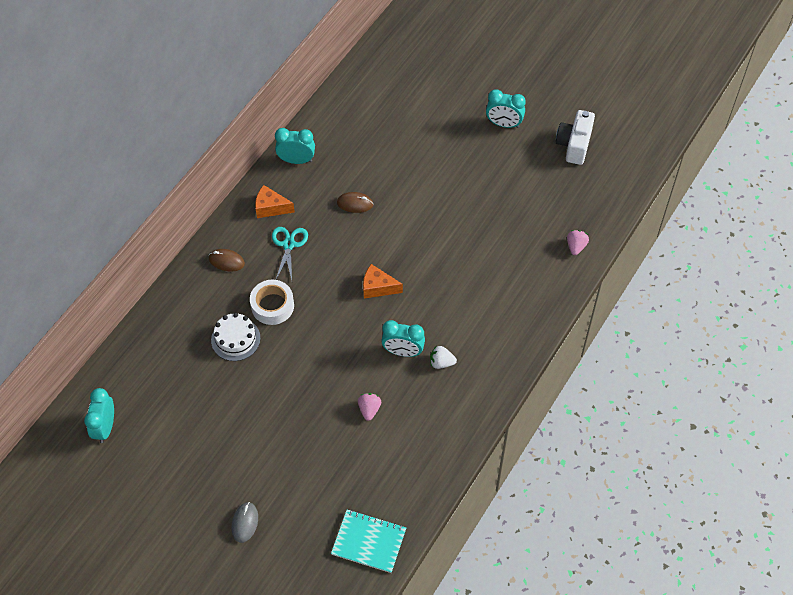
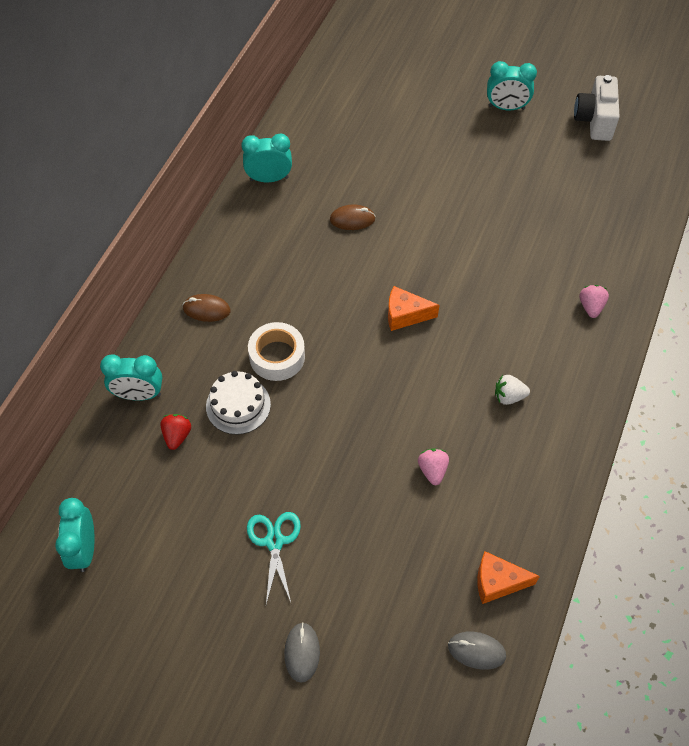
camera: 10 degrees left, 0 degrees up
(186, 355) = (177, 436): none -> red strawberry
(271, 208) = (249, 238): orange cheese -> orange cheese (497, 582)
(289, 245) = (281, 279): turquoise scissors -> turquoise scissors (274, 541)
(369, 541) = (476, 651): turquoise notebook -> grey mouse
(403, 351) = (457, 390): turquoise clock -> turquoise clock (139, 394)
(576, 246) = (632, 233): pink strawberry -> pink strawberry (591, 307)

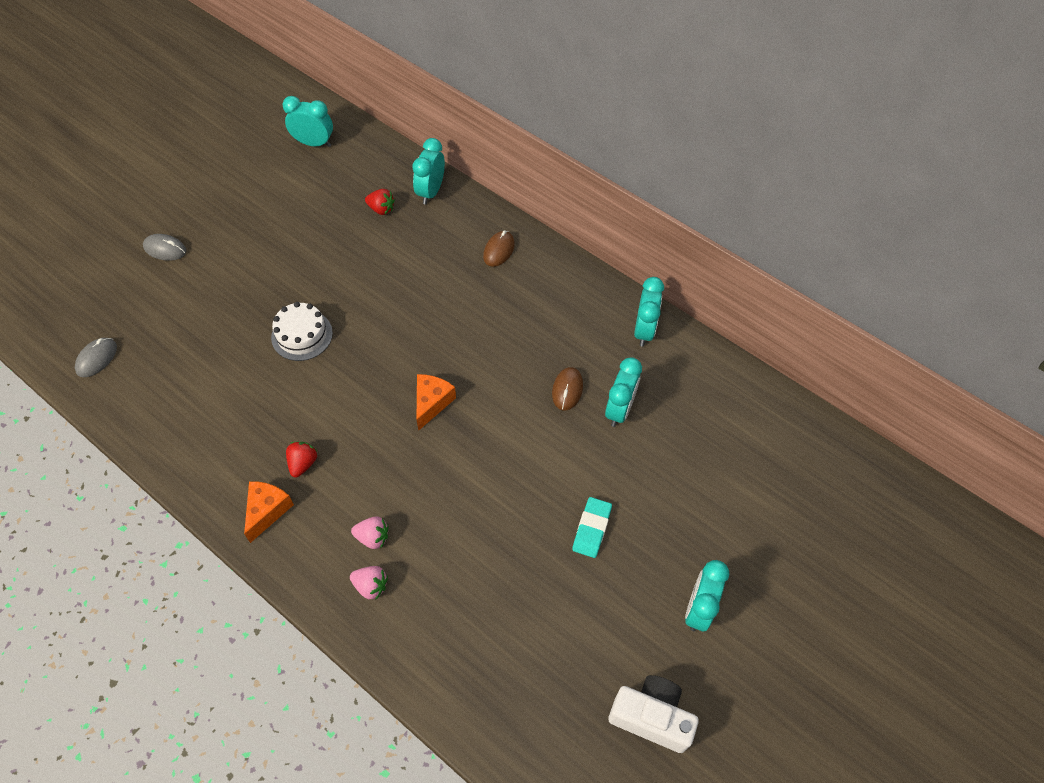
camera: 105 degrees right, 0 degrees up
(238, 405) = (391, 253): white cake -> white cake (302, 335)
(274, 541) = (259, 251): turquoise scissors -> none
(277, 356) = (428, 290): white tape -> none
(358, 181) = (619, 409): none -> turquoise clock
(432, 470) = (261, 376): pink strawberry -> pink strawberry (373, 537)
(474, 177) = (592, 529): none -> turquoise eraser
(497, 582) = (139, 392): orange cheese -> orange cheese (267, 511)
(509, 396) = (303, 463): white strawberry -> red strawberry

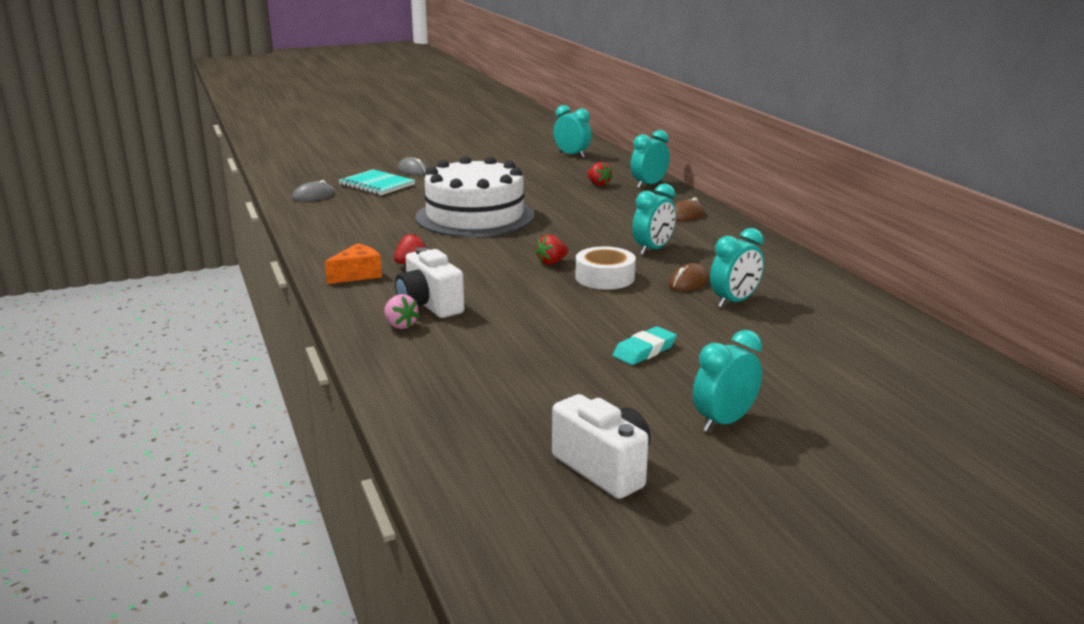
camera: 30 degrees right, 35 degrees down
(148, 300) = (376, 185): none -> turquoise notebook
(302, 335) = (475, 216): white cake -> white cake, size x2.08
(373, 537) = (429, 305): pink strawberry -> white camera
(431, 403) = (552, 262): orange cheese -> red strawberry
(494, 412) = (605, 277): none -> white tape
(644, 330) = (797, 272): turquoise clock -> turquoise clock (653, 249)

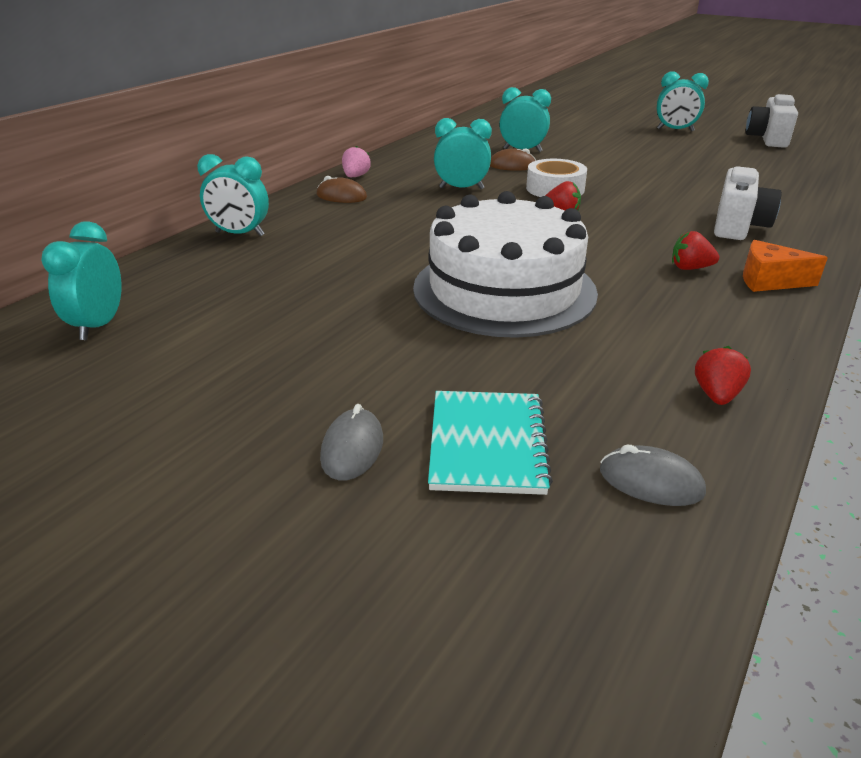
camera: 125 degrees left, 10 degrees up
(400, 325) = (787, 223): pink strawberry -> pink strawberry (355, 176)
(598, 184) = (267, 260): red strawberry -> red strawberry (716, 395)
(644, 350) = (643, 155): turquoise eraser -> none

